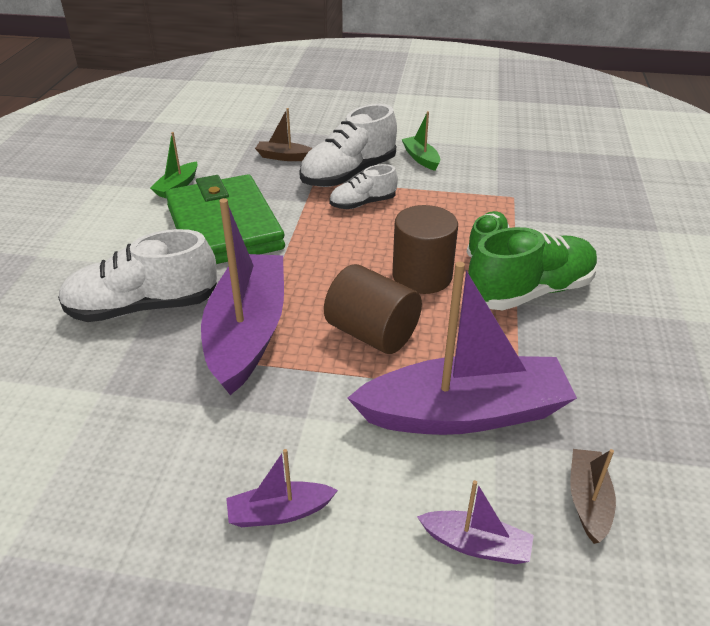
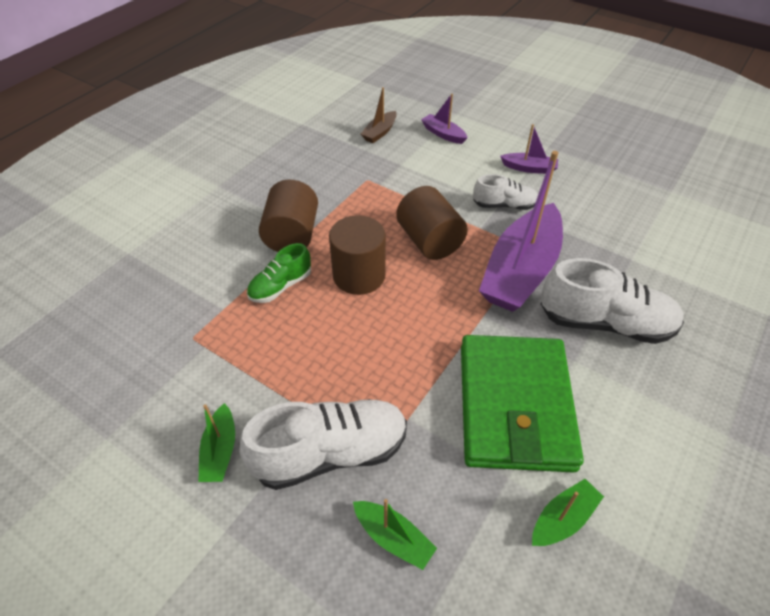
camera: 155 degrees left, 10 degrees up
(284, 157) = (393, 538): brown boat -> green boat
(363, 203) = (349, 388): white shoe -> white shoe (504, 205)
(464, 413) = (406, 179): purple boat -> none
(530, 292) = (292, 235): green shoe -> brown cylinder

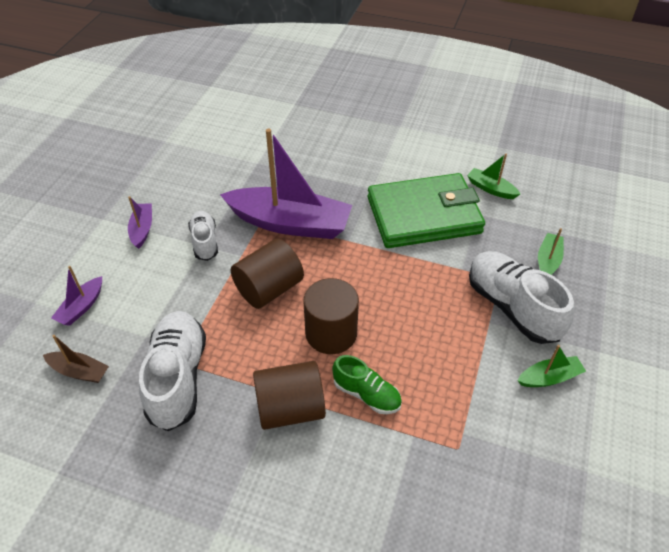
camera: 105 degrees left, 0 degrees up
(605, 323) = (330, 175): white shoe -> white shoe (178, 378)

